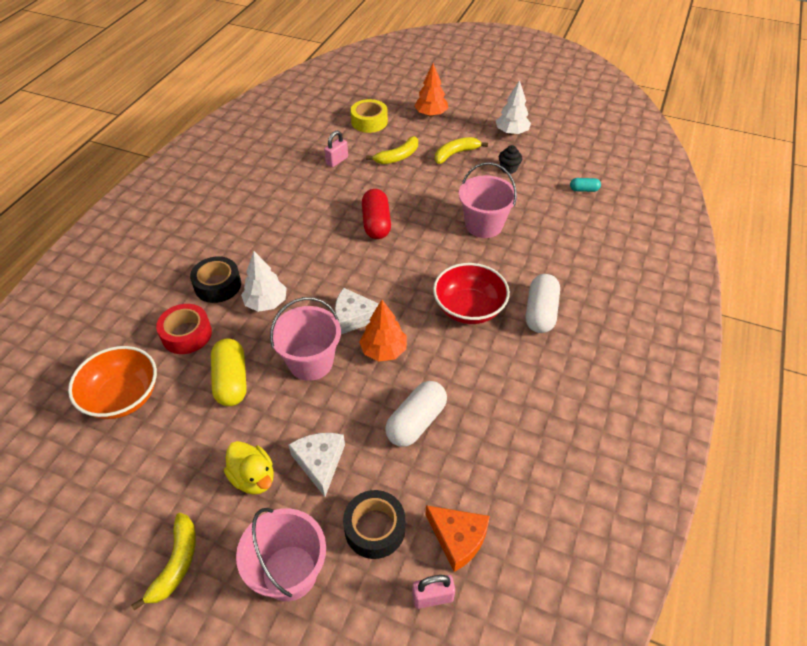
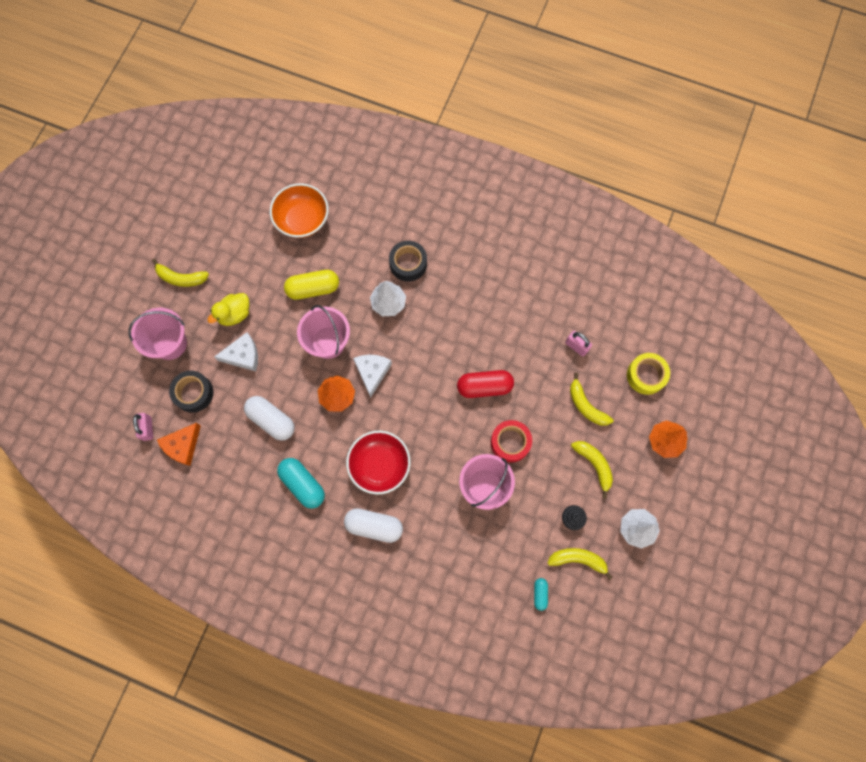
camera: 90 degrees right, 25 degrees up
(186, 334) = (357, 250): red tape -> red tape (510, 442)
(499, 383) = (303, 484): none -> turquoise capsule
(546, 166) = (578, 560): none -> yellow banana

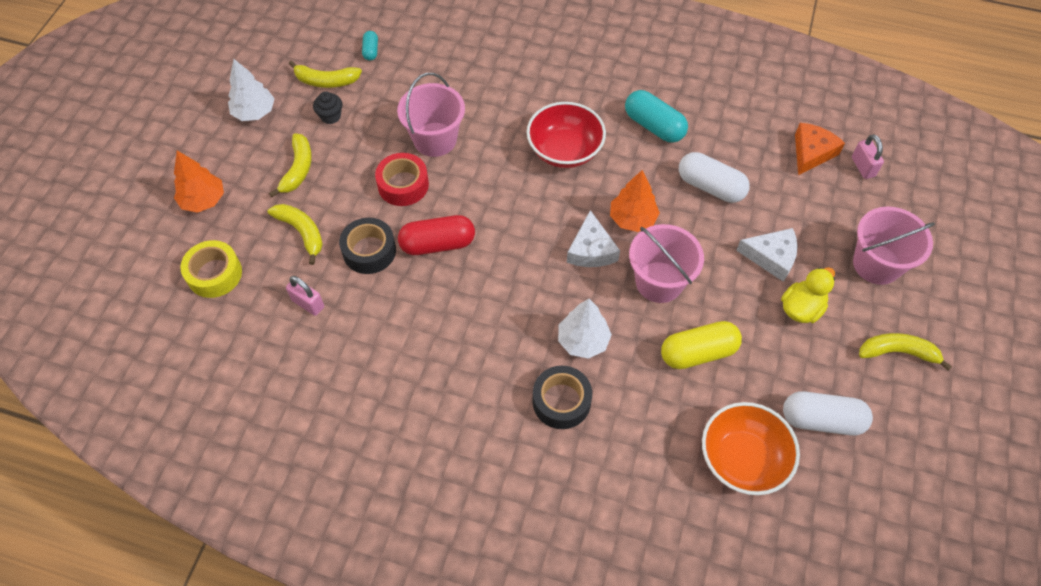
camera: 175 degrees right, 15 degrees down
(193, 393) = (820, 209): black tape -> black tape (369, 251)
(243, 355) = (771, 257): white cheese -> white cheese turned 150 degrees counterclockwise
(374, 526) = (562, 94): white capsule -> white capsule (821, 420)
(594, 465) = (298, 169): yellow banana -> yellow banana turned 135 degrees counterclockwise

